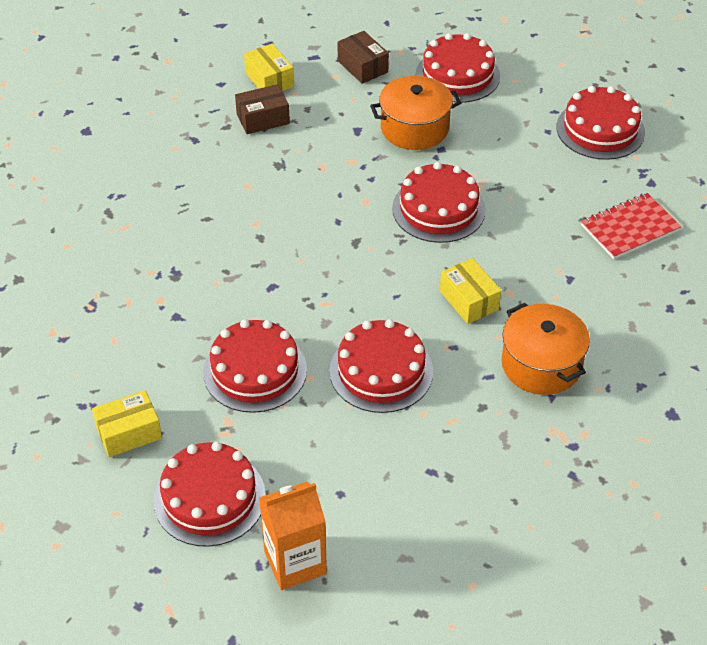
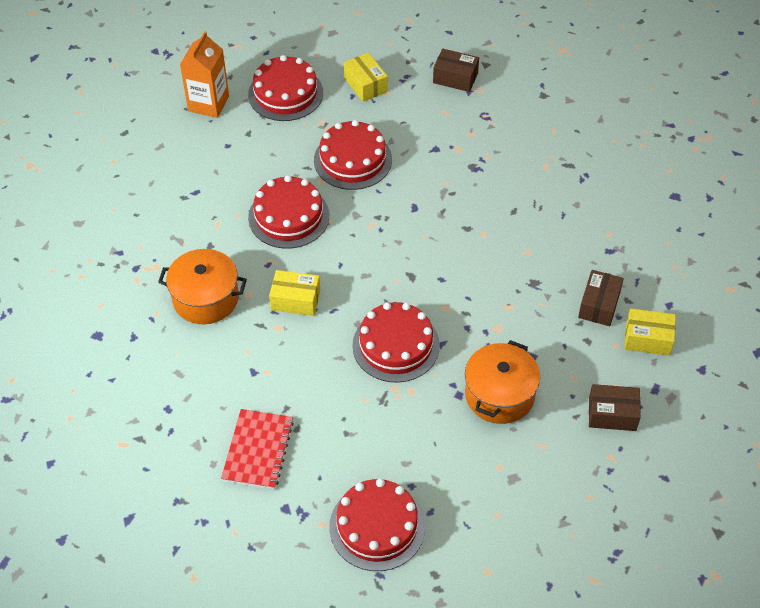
camera: 130 degrees right, 5 degrees up
(50, 362) = (455, 78): none -> brown box
(129, 433) = (365, 85): yellow box -> yellow box turned 45 degrees counterclockwise
(457, 75) = (541, 476): red cake -> none

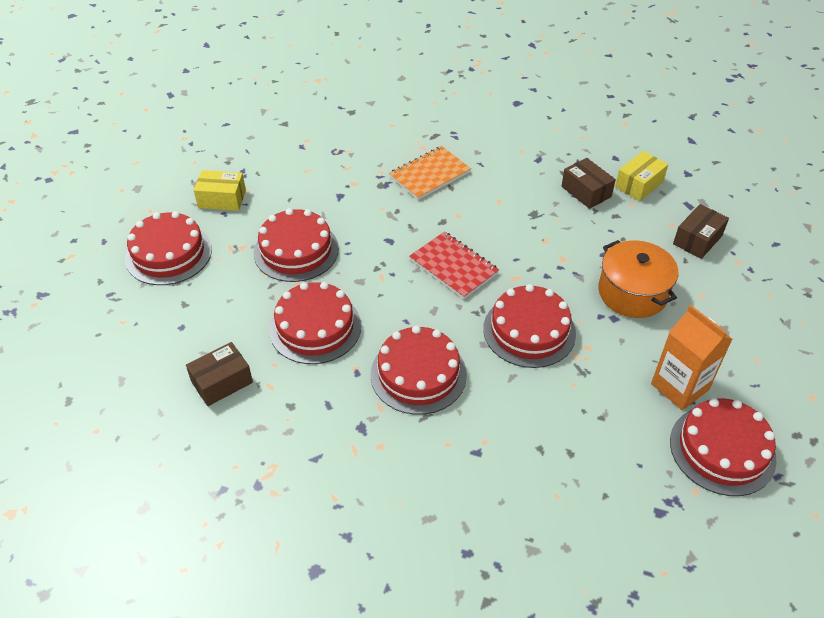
camera: 55 degrees left, 5 degrees down
(205, 298) = (353, 444): orange pot -> none
(208, 103) = (113, 314): orange carton -> orange carton (679, 387)
(258, 450) = (575, 498): red notebook -> red notebook (453, 266)
(295, 300) = (418, 374): yellow box -> red cake
(455, 78) = (278, 146): brown box -> brown box (222, 382)
(515, 189) = (429, 174): none -> orange notebook

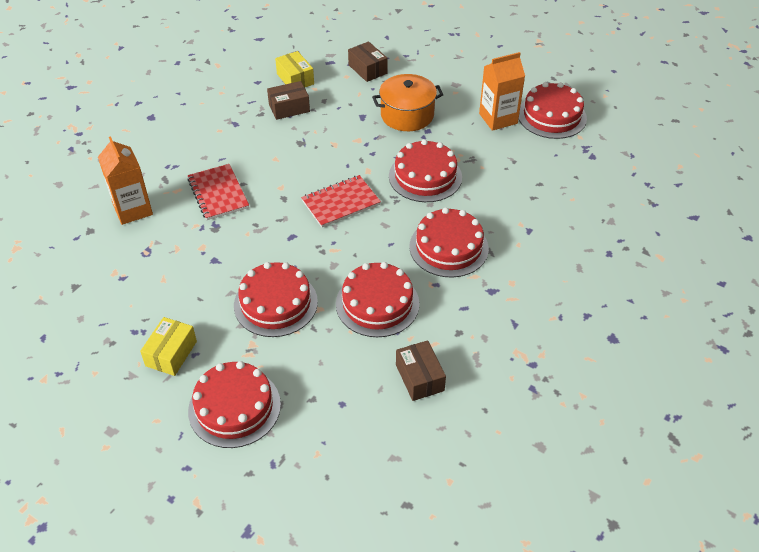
camera: 75 degrees left, 0 degrees up
(386, 128) = (133, 209): none -> orange carton
(429, 174) = (218, 193): orange notebook -> red notebook

